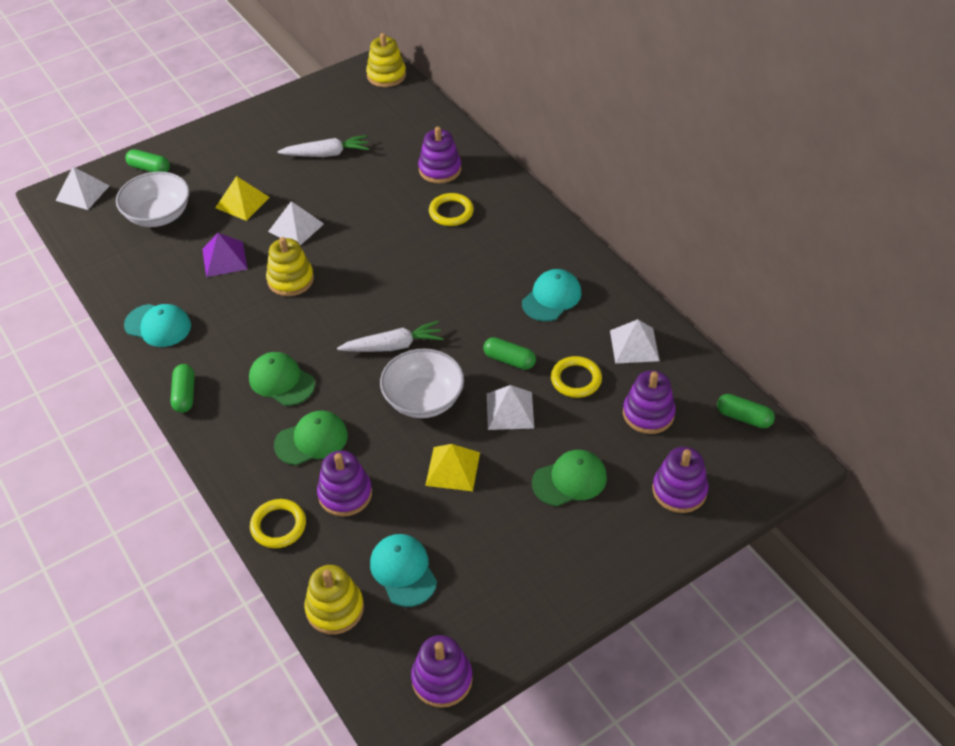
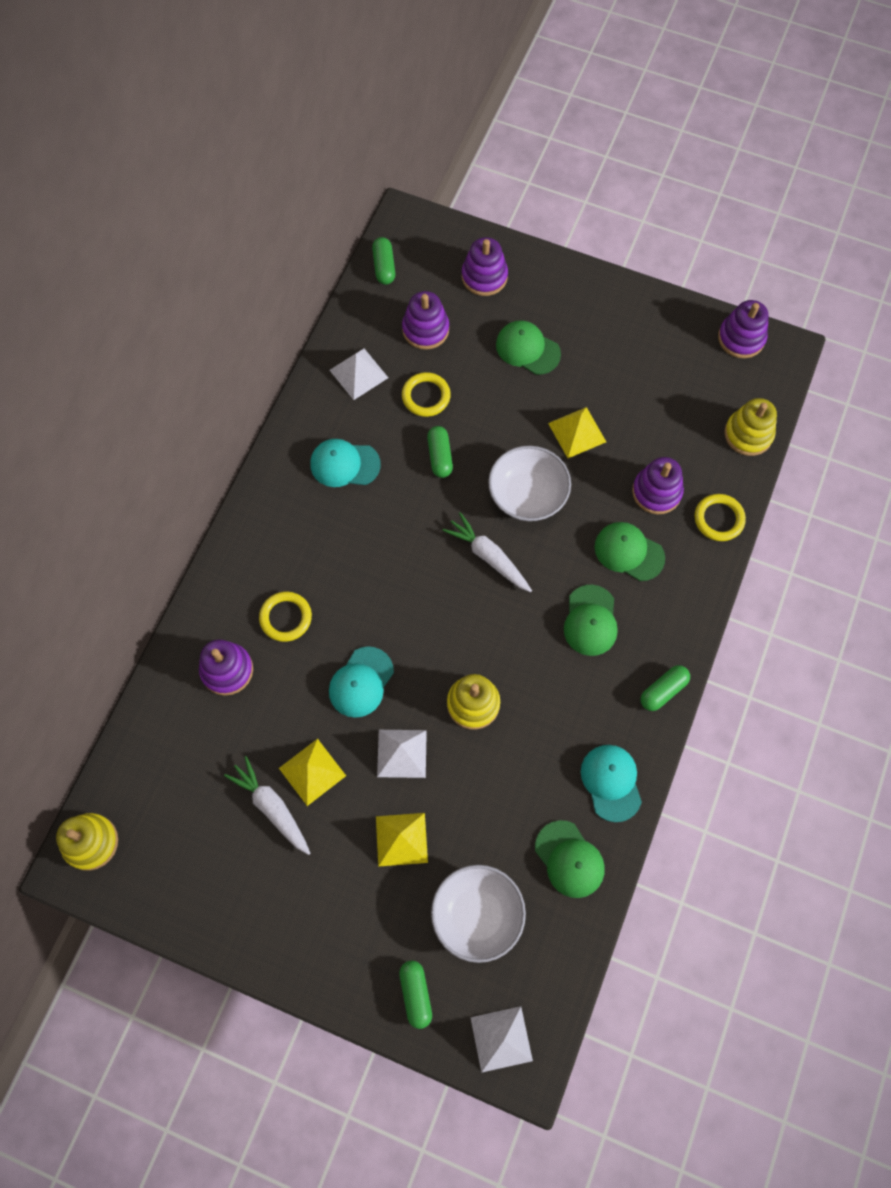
camera: 125 degrees left, 20 degrees up
(137, 276) = (569, 859): none -> green cap
(224, 259) = (489, 790): purple pyramid -> none
(329, 181) = (312, 772): none -> yellow pyramid
(403, 571) = (686, 410): turquoise cap -> turquoise cap (361, 682)
(510, 410) = (492, 425): white pyramid -> none

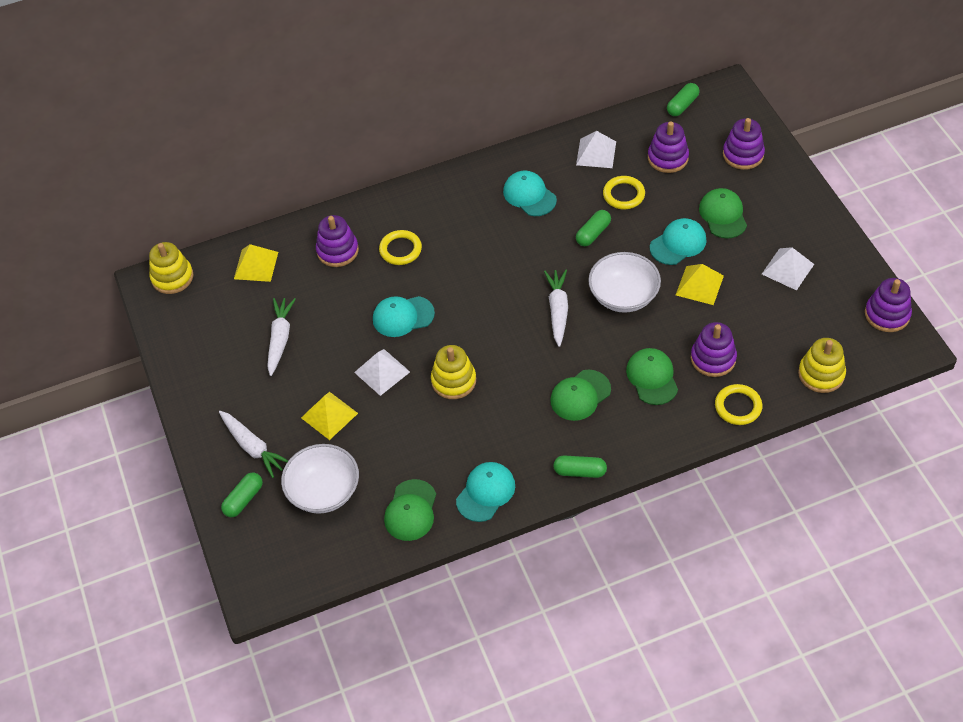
camera: 50 degrees right, 15 degrees down
(312, 772) = (322, 339): yellow pyramid -> yellow pyramid (256, 265)
(367, 936) = (253, 447): none -> white carrot
(501, 1039) = (261, 565): white pyramid -> white pyramid (787, 269)
(520, 407) = (678, 243): none -> turquoise cap

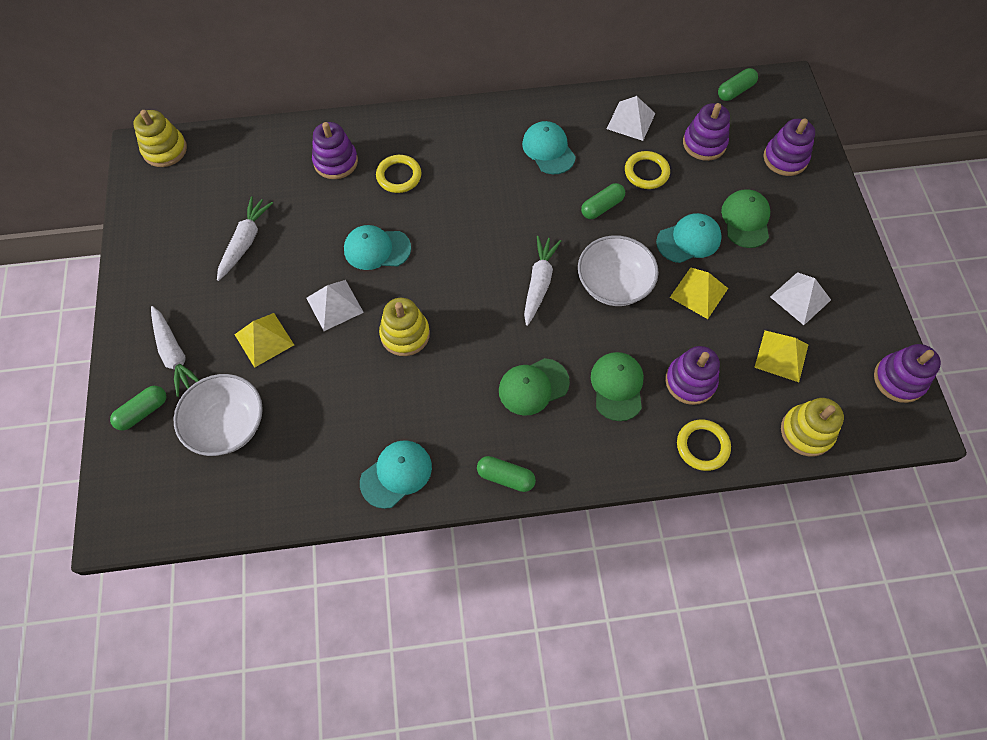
camera: 10 degrees right, 10 degrees up
(256, 265) = (250, 157): yellow pyramid -> yellow pyramid (781, 356)
(411, 510) = (310, 473): green cap -> none

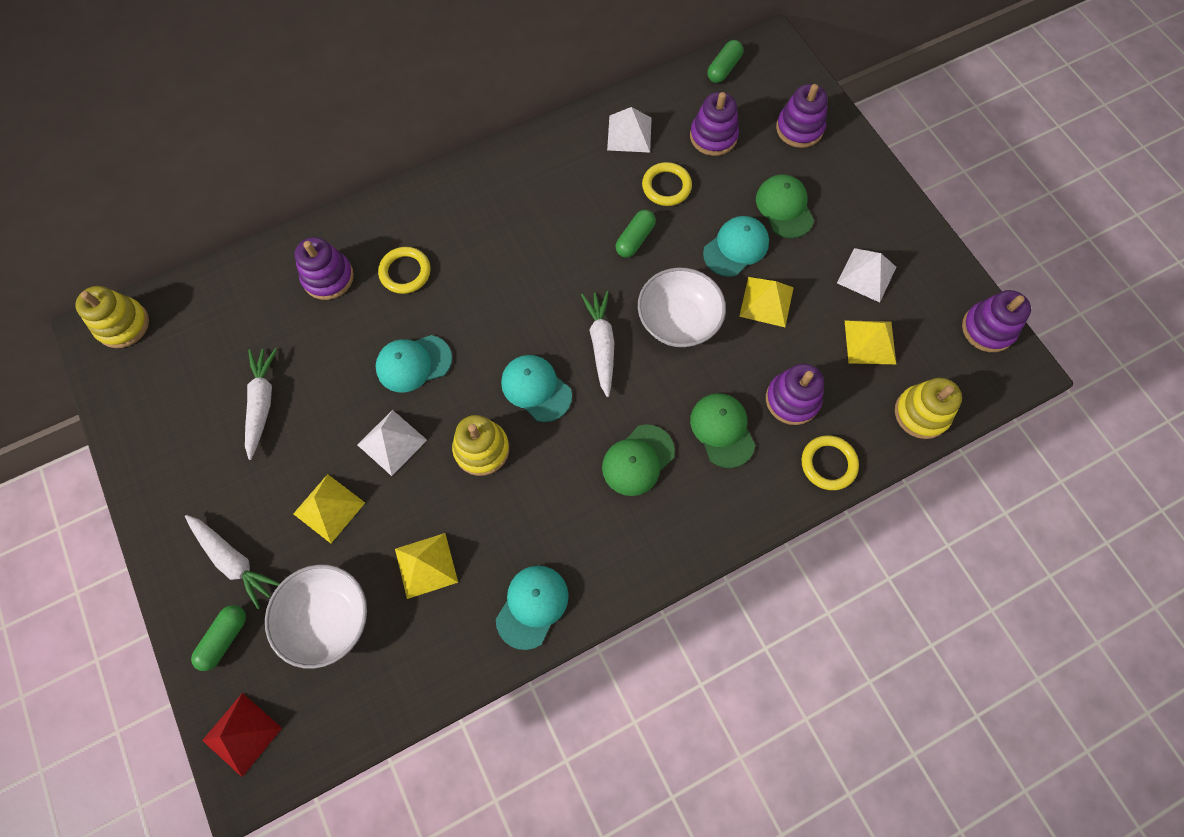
camera: 20 degrees left, 5 degrees up
(126, 490) = (242, 734): none -> red pyramid
(323, 411) = (426, 565): none -> yellow pyramid
(505, 477) = (646, 567): green capsule -> none
(548, 150) = (555, 192): turquoise cap -> turquoise cap (536, 388)

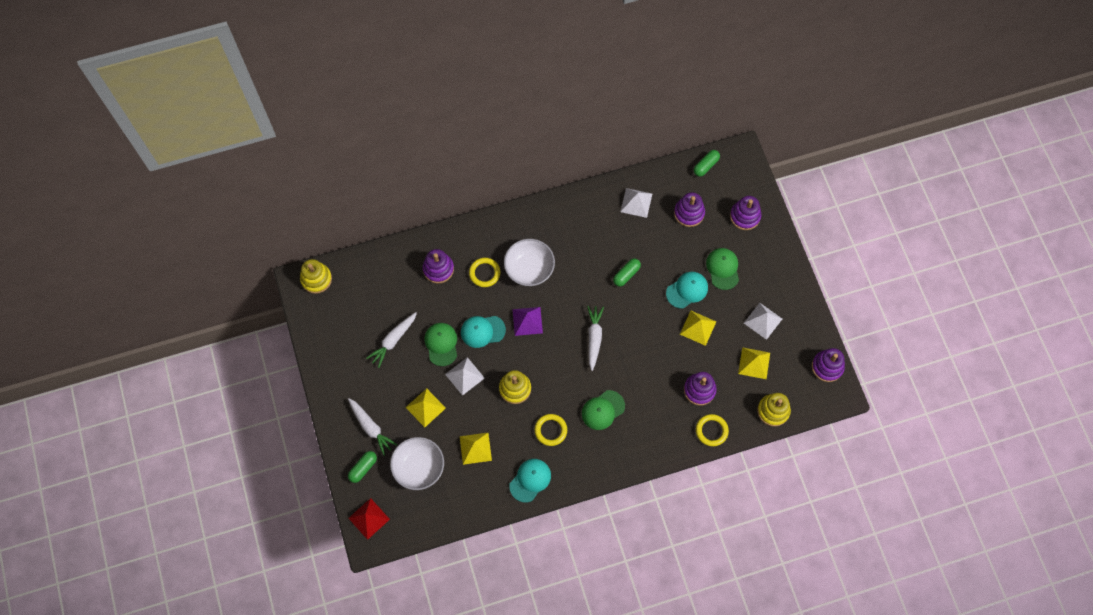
camera: 10 degrees right, 0 degrees up
(262, 403) = (393, 340): white carrot -> white carrot turned 150 degrees counterclockwise
(486, 335) = (527, 321): none -> purple pyramid
(536, 388) = (551, 358): turquoise cap -> none
(666, 186) = (652, 243): yellow ring -> yellow ring (550, 430)
(678, 321) = (642, 331): white bowl -> white bowl (529, 269)
(722, 430) = (655, 401): green cap -> green cap (441, 344)

